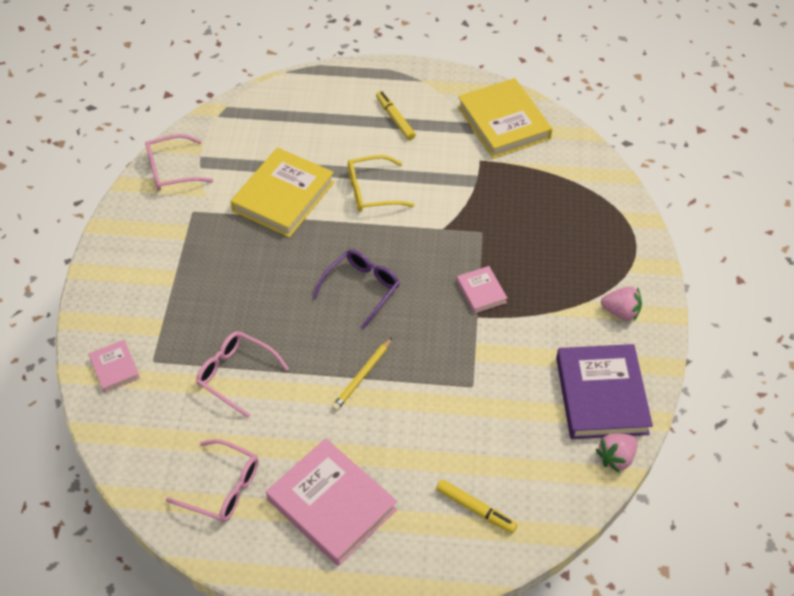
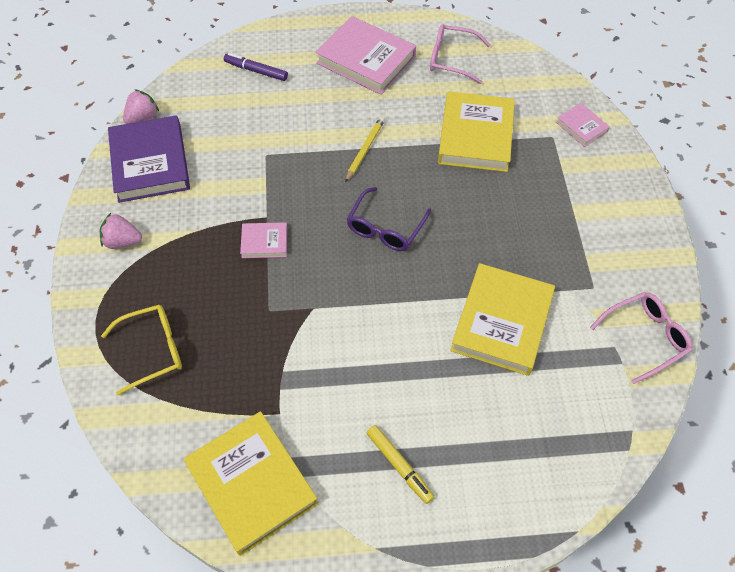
camera: 170 degrees right, 5 degrees up
(236, 374) = (475, 136): pink glasses -> yellow book
(372, 191) = (403, 345): yellow glasses -> yellow glasses (153, 350)
(475, 509) = (256, 71): yellow marker -> purple marker
(481, 292) = (264, 242): pink book -> pink book turned 60 degrees counterclockwise

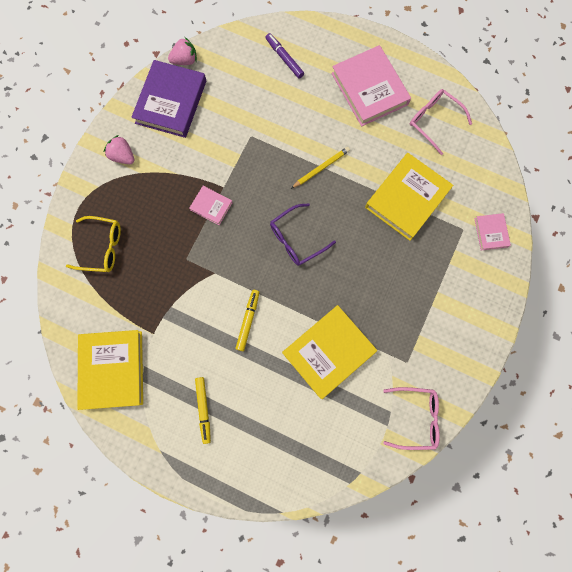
camera: 30 degrees right, 20 degrees up
(387, 338) = (248, 320): none -> yellow marker

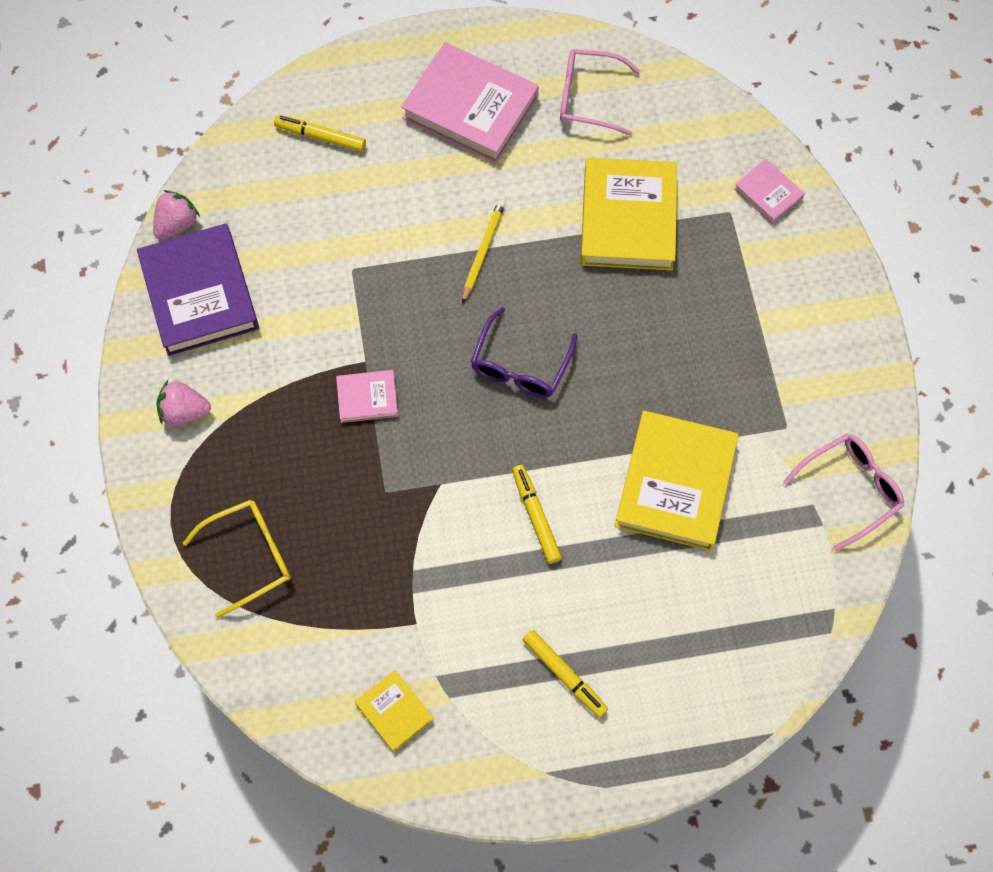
camera: 35 degrees left, 10 degrees down
(113, 369) = (394, 711): yellow book -> yellow book, size x0.49
(284, 58) = (320, 137): purple marker -> yellow marker

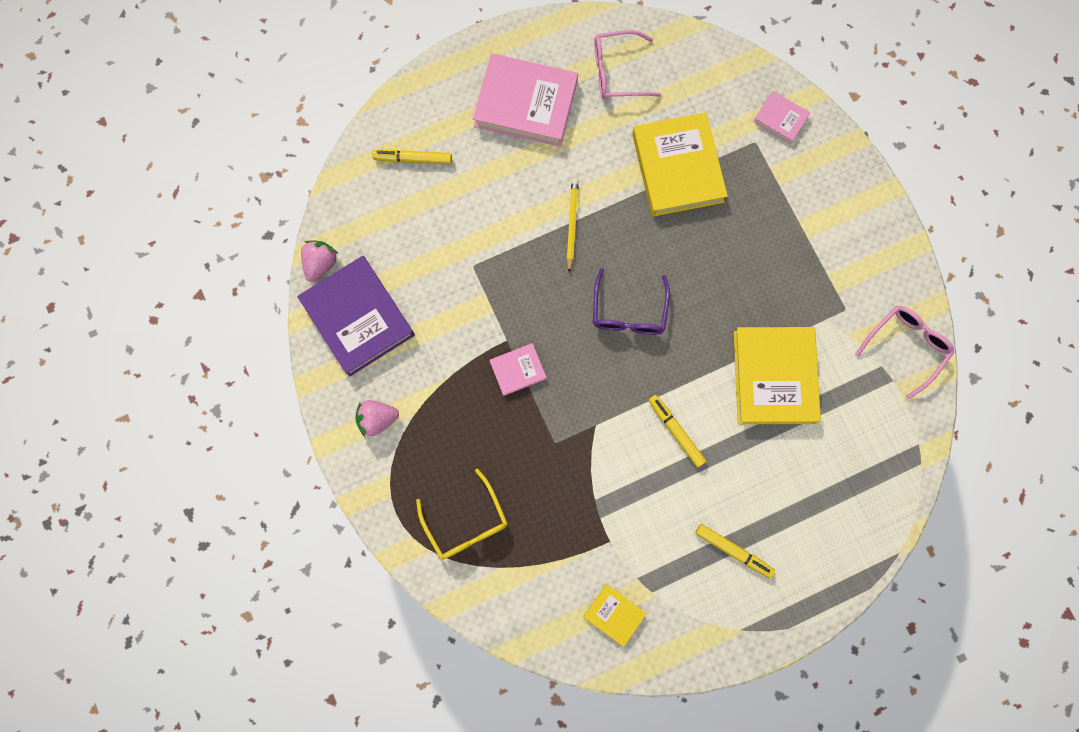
camera: 15 degrees left, 10 degrees up
(250, 556) = (466, 523): yellow glasses -> yellow glasses turned 105 degrees clockwise

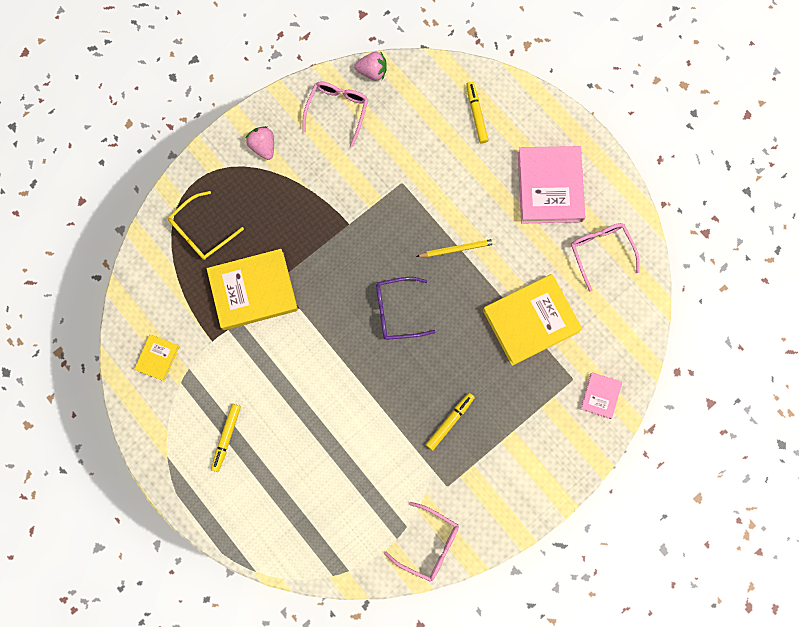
camera: 75 degrees right, 0 degrees up
(358, 318) = (337, 110): purple book -> pink glasses
(518, 370) = (327, 238): pink book -> none
(675, 431) = (309, 371): yellow marker -> yellow marker (449, 421)
(774, 377) = (374, 439): yellow book -> yellow book (253, 291)

